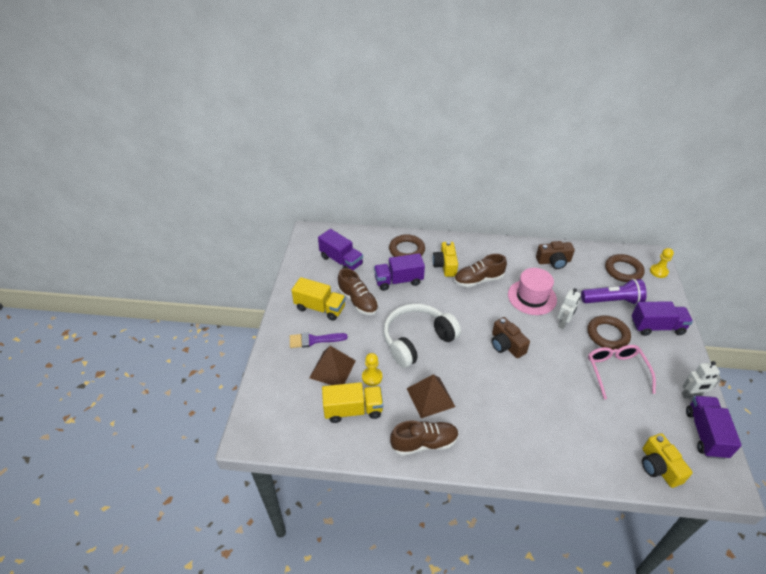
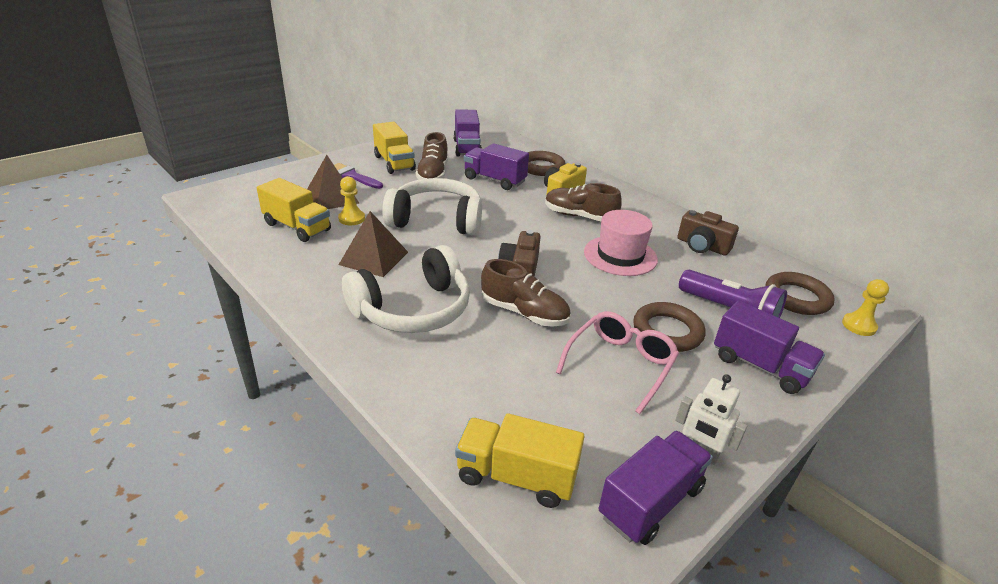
camera: 40 degrees right, 10 degrees down
(424, 443) = (308, 280): brown shoe -> brown shoe (524, 313)
(500, 415) = (413, 309): none -> white headphones
(563, 323) = (623, 292): white robot -> none
(658, 467) = (516, 476): yellow camera -> yellow truck

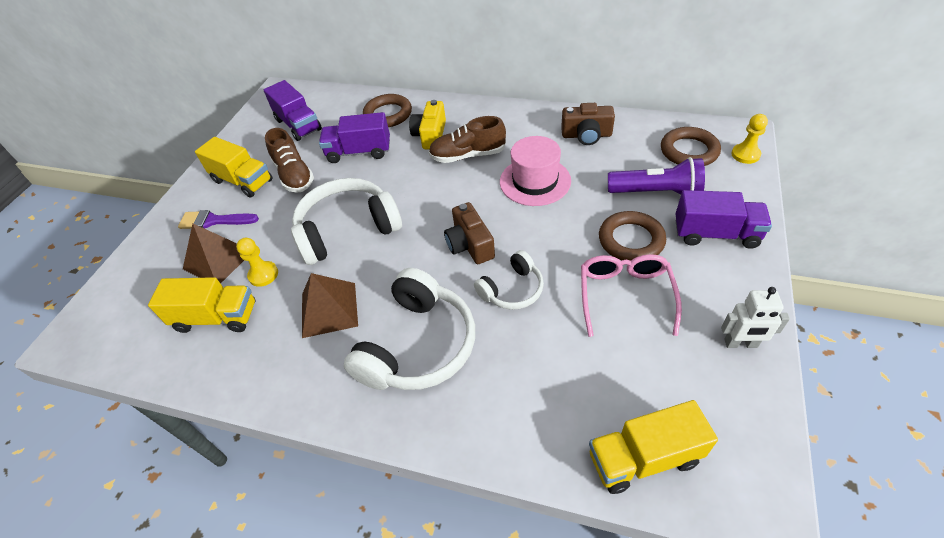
camera: 25 degrees left, 15 degrees up
(524, 313) = (512, 289): brown shoe -> white headphones
(650, 502) = (746, 410): purple truck -> none

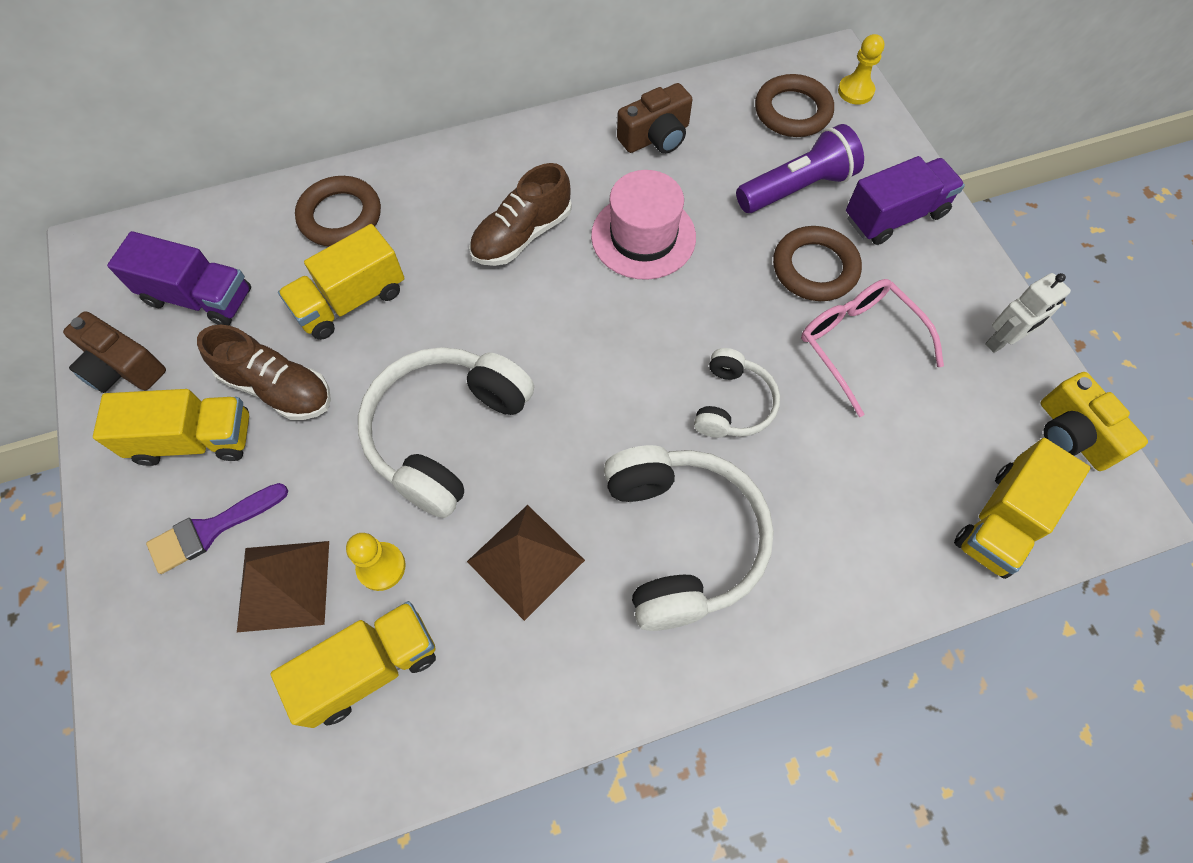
camera: 40 degrees left, 15 degrees up
(359, 152) = (351, 301): purple truck -> yellow truck
(430, 135) = (439, 225): yellow camera -> yellow camera (1072, 434)
(470, 245) = (633, 370): brown camera -> brown camera (123, 367)

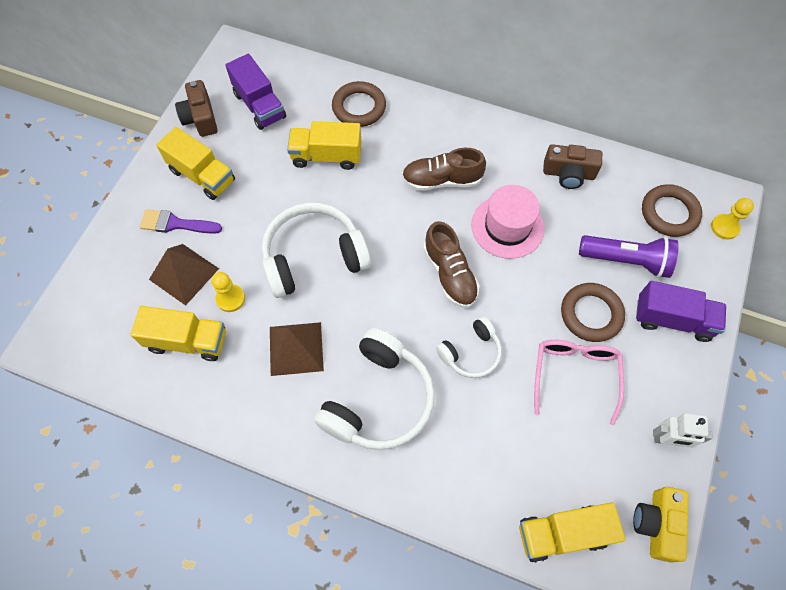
camera: 40 degrees right, 0 degrees up
(278, 388) = (257, 177): brown shoe -> brown shoe (449, 274)

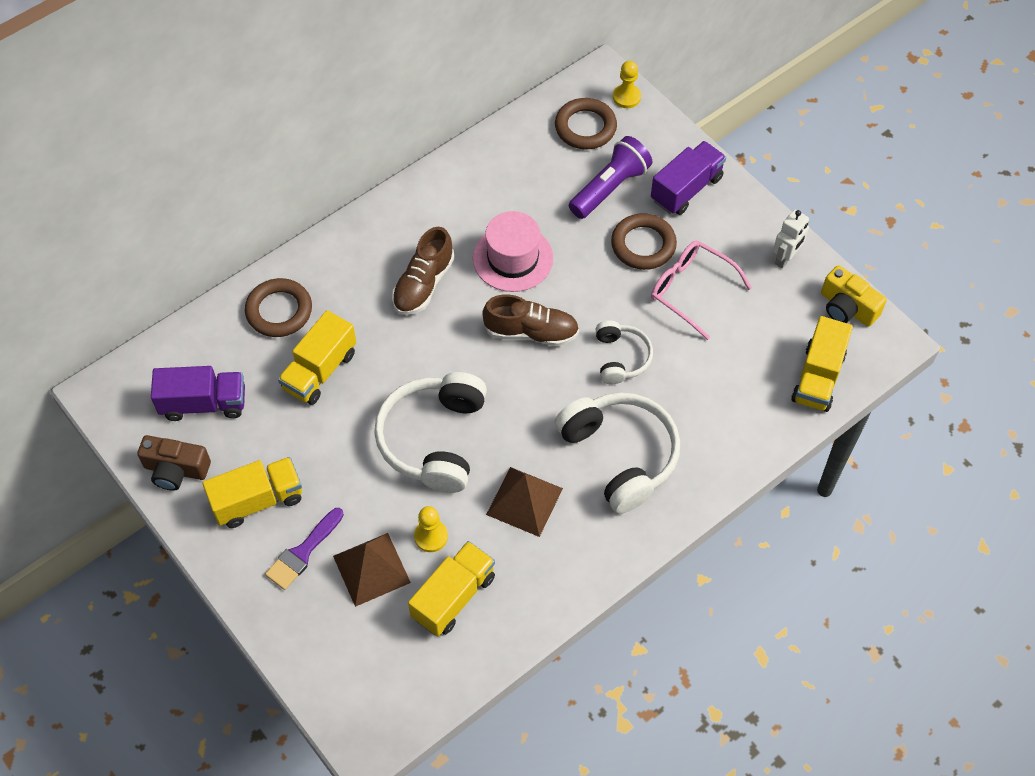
camera: 60 degrees left, 5 degrees down
(568, 174) = (491, 178): brown camera -> none

